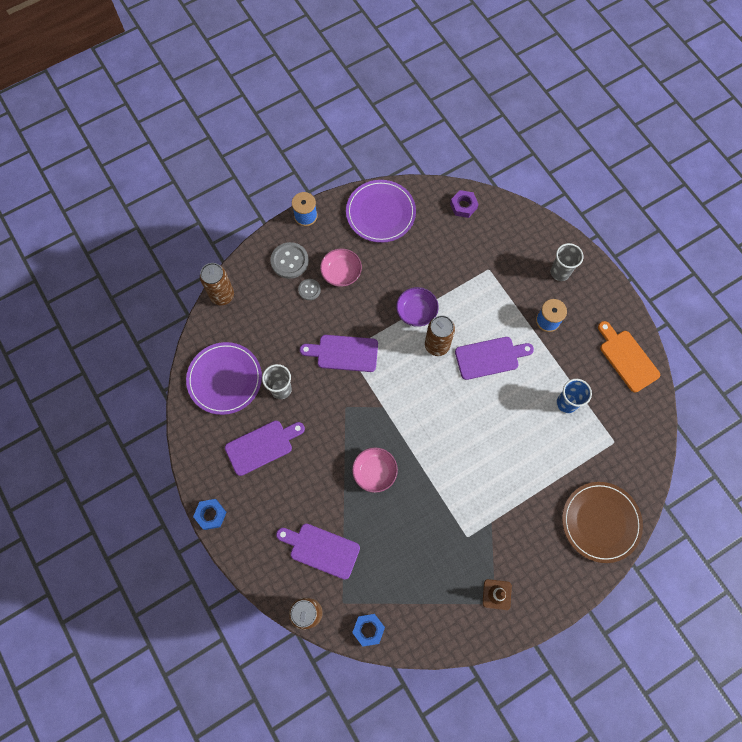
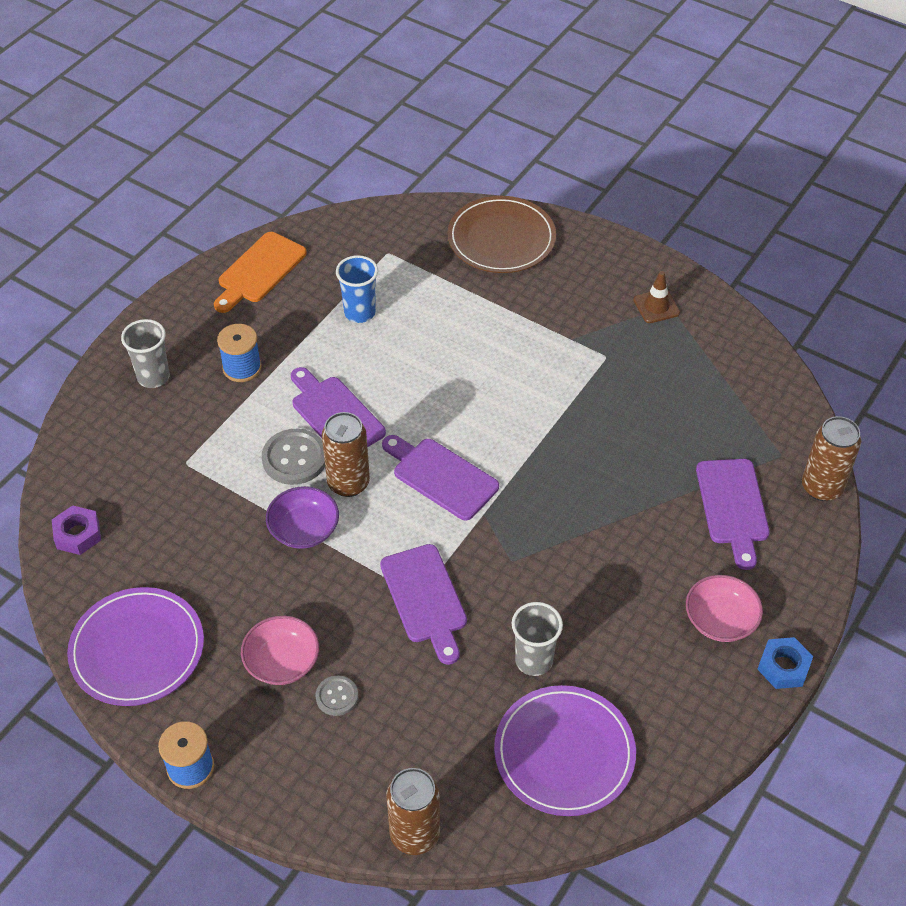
camera: 115 degrees left, 20 degrees down
(262, 446) = (639, 645): purple cutting board -> purple cutting board (441, 476)
(289, 261) = (295, 752): grey button -> grey button (294, 458)
(368, 629) = (792, 416): blue nut -> none
(374, 472) = (586, 487): pink bowl -> pink bowl (720, 620)

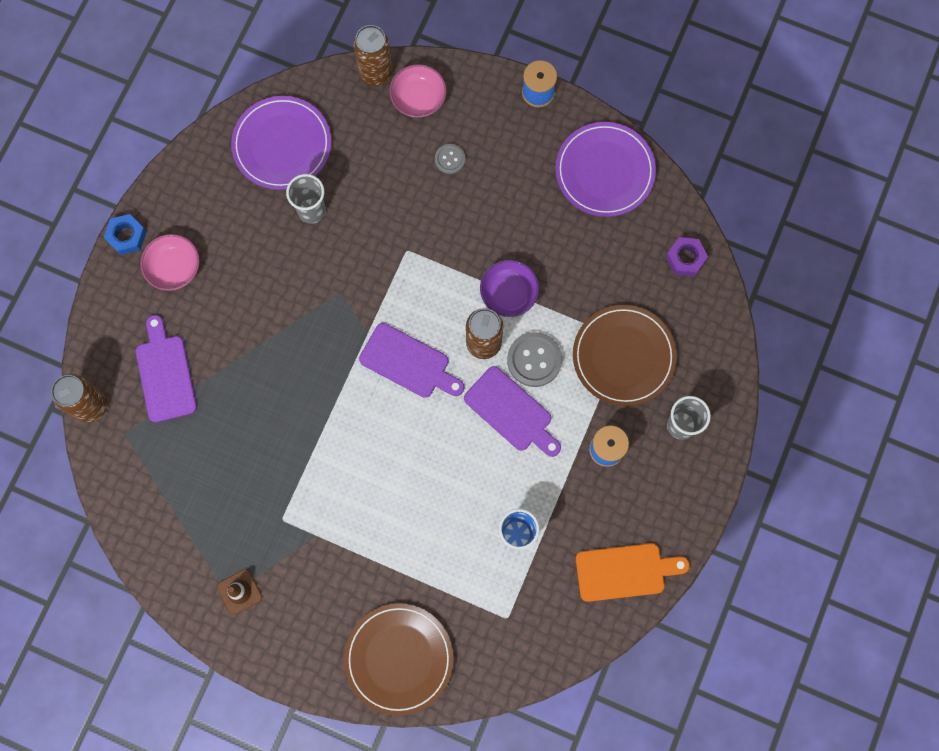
camera: 170 degrees right, 25 degrees up
(191, 447) = (623, 356): none -> brown plate
(259, 271) = (625, 571): orange cutting board -> orange cutting board turned 60 degrees clockwise
(282, 661) = (496, 179): pink bowl -> pink bowl (418, 98)
(425, 598) = (401, 248): purple cutting board -> none

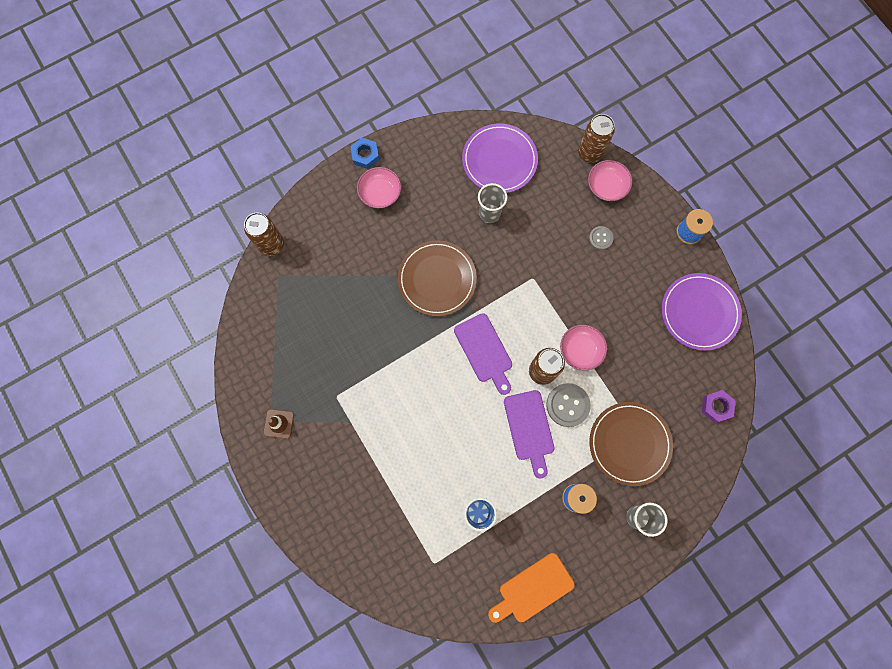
camera: 35 degrees right, 0 degrees up
(165, 374) = (329, 255): purple cutting board -> none
(399, 658) = (346, 539): brown plate -> brown plate (437, 279)
(509, 293) = (580, 350): purple bowl -> pink bowl
(625, 571) = (533, 589): orange cutting board -> orange cutting board turned 120 degrees clockwise

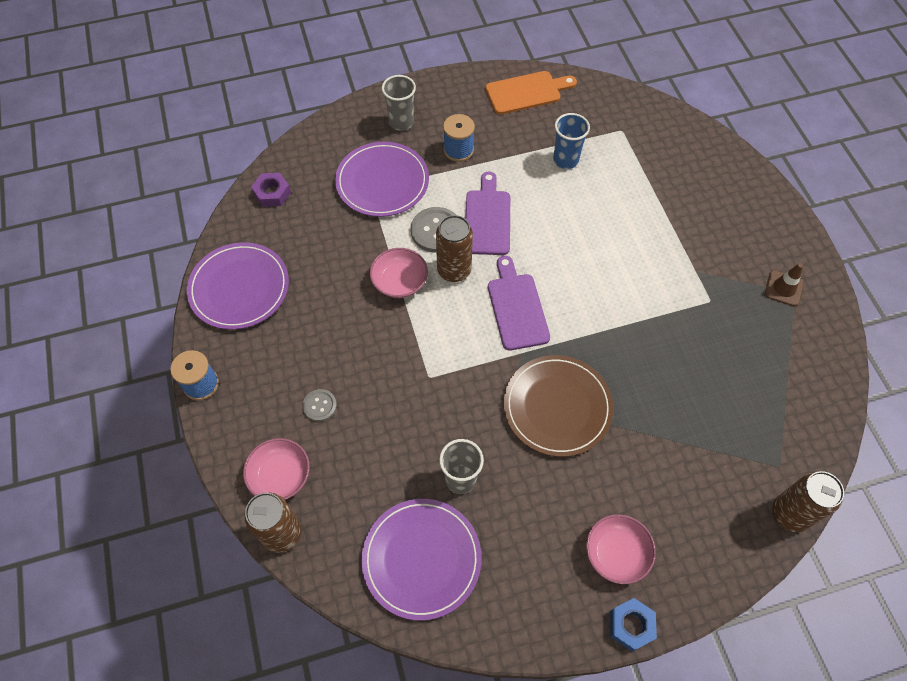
camera: 165 degrees left, 15 degrees down
(629, 443) = (382, 182): brown plate -> purple plate

